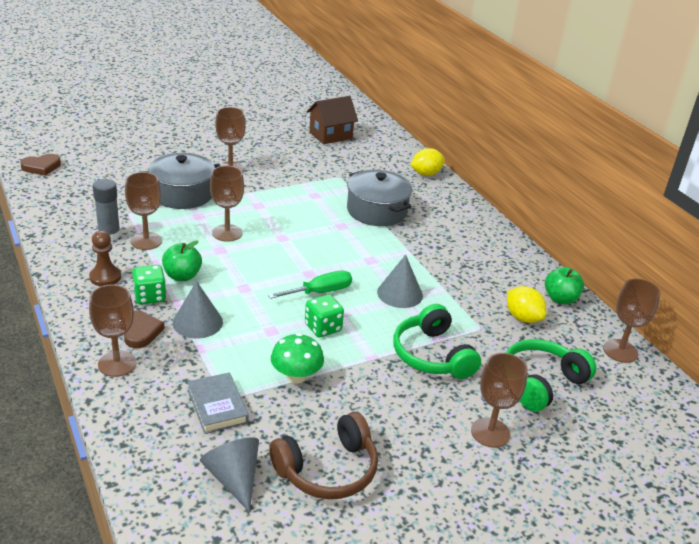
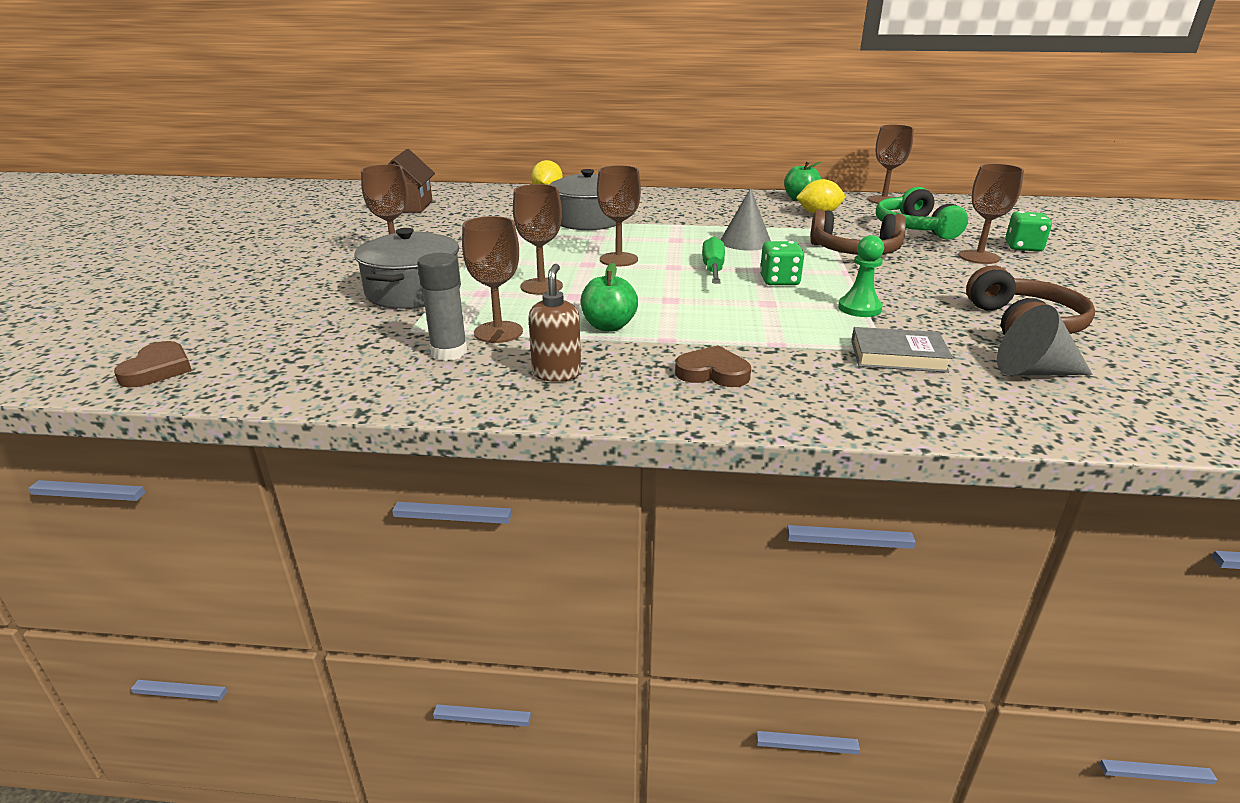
camera: 55 degrees left, 5 degrees down
(105, 277) = (556, 373): brown pawn -> brown soap dispenser
(117, 364) = (776, 400): brown goblet -> brown goblet (618, 259)
(150, 296) = (636, 353): green dice -> green dice (1023, 247)
(197, 322) = (719, 336): grey cone -> none
(296, 376) = (859, 308): green mushroom -> green pawn
(432, 355) = (855, 251): green headphones -> brown headphones

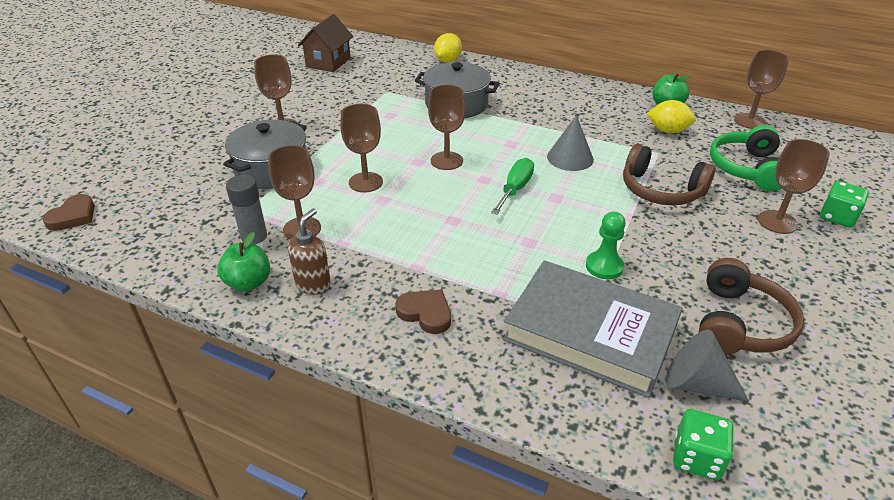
camera: 20 degrees right, 10 degrees up
(609, 326) = (384, 241): green apple -> green apple (248, 283)
(779, 281) = (561, 215): green dice -> green dice (696, 458)
(898, 356) = (590, 333): grey book -> grey book, size x1.99

